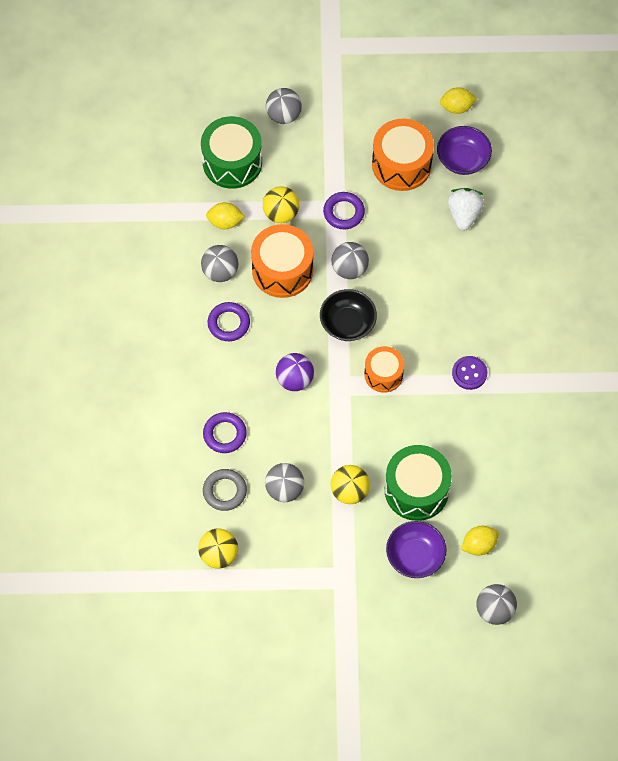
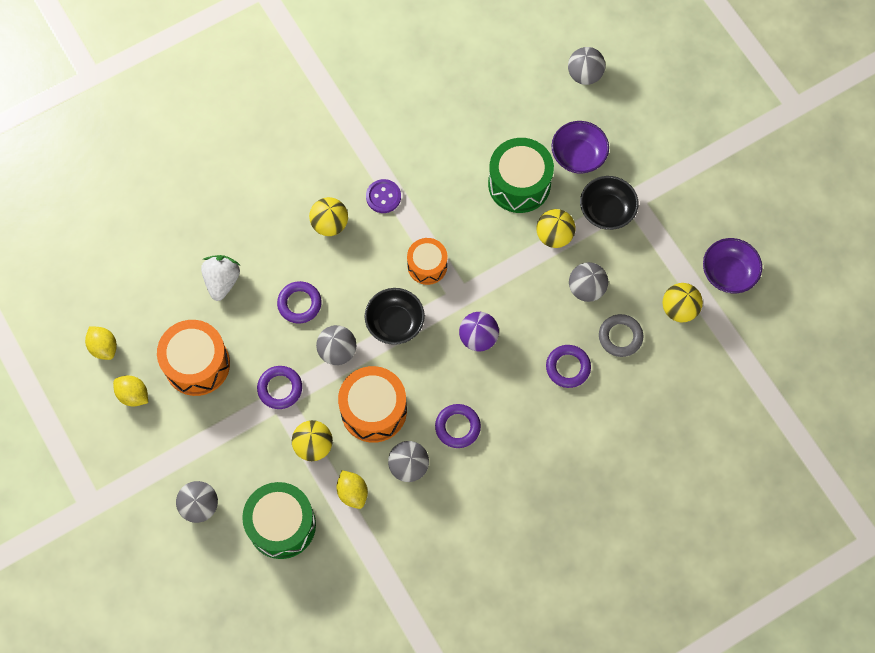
camera: 120 degrees left, 5 degrees up
(347, 549) = (606, 210): none -> black bowl
(408, 261) = (299, 304): none -> purple ring
(462, 159) = (161, 312): purple bowl -> purple bowl (728, 273)
(464, 214) = (222, 281): white strawberry -> white strawberry turned 120 degrees clockwise
(468, 319) = (330, 224): none -> yellow ball
(479, 545) = (537, 113): yellow lemon -> yellow lemon (133, 395)

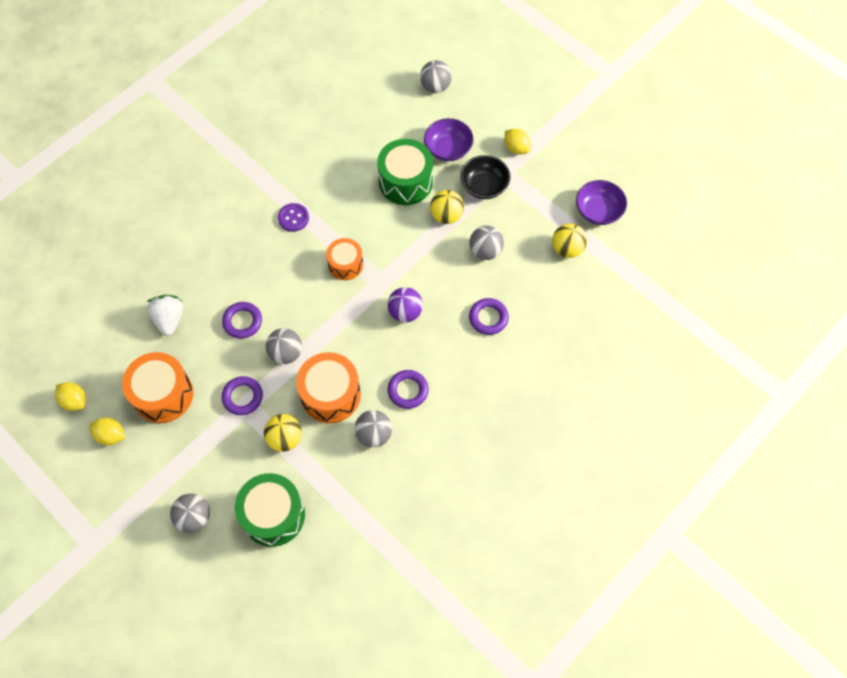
camera: 15 degrees left, 5 degrees down
(330, 224) = (253, 250): yellow ball -> none
(352, 492) = (330, 470): yellow lemon -> yellow lemon (516, 148)
(395, 322) = (330, 317): black bowl -> none
(620, 337) = (525, 282): grey ring -> none

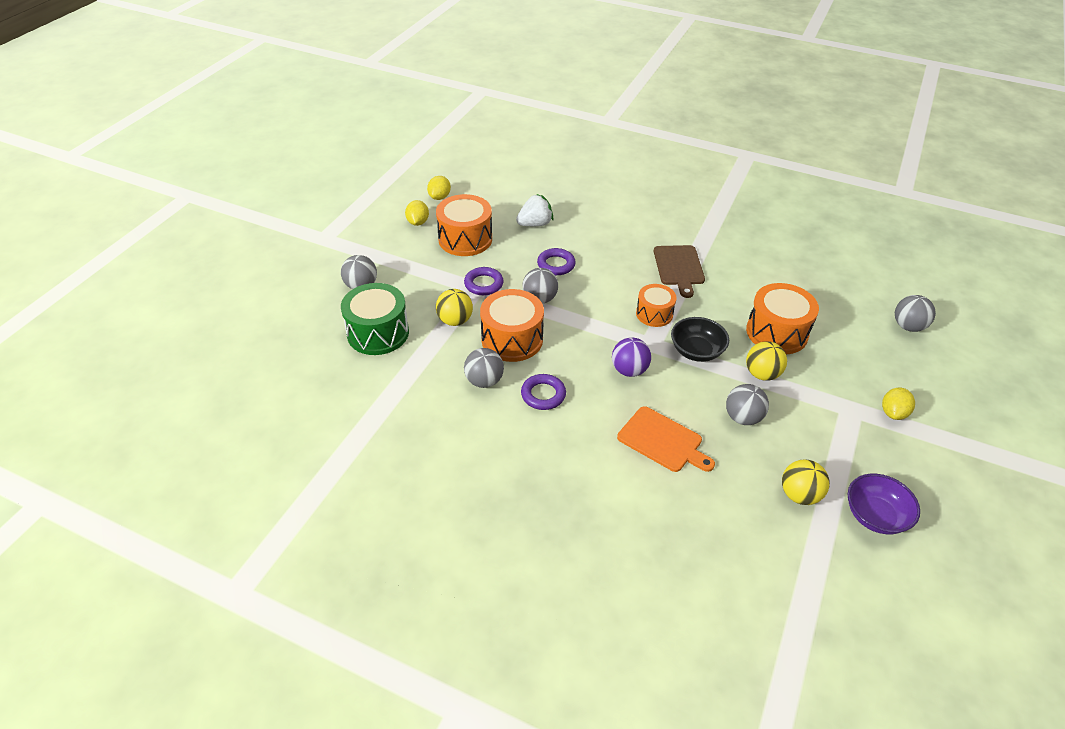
camera: 70 degrees right, 20 degrees down
(293, 218) = (679, 267): purple button -> brown cutting board
(405, 182) = (776, 332): green drum -> orange drum
(448, 149) = (842, 355): purple bowl -> none
(484, 186) = (822, 396): black bowl -> black bowl (696, 351)
(488, 318) = (663, 441): purple ring -> orange cutting board

